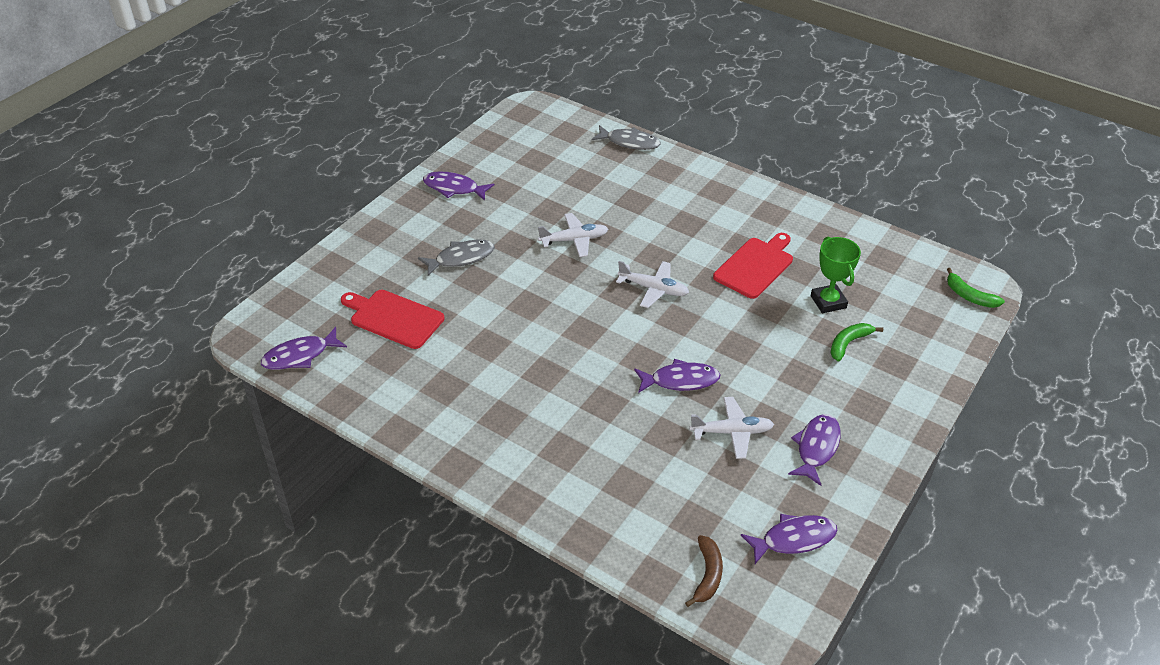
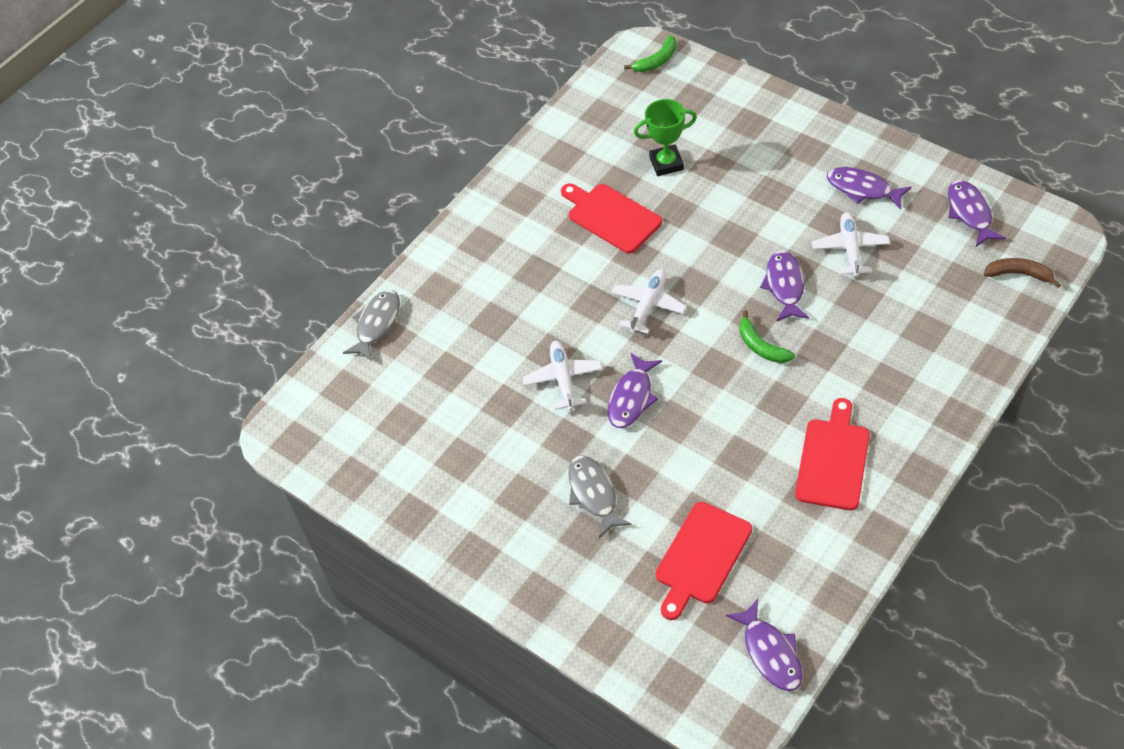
camera: 80 degrees left, 10 degrees up
(454, 188) = (454, 512): purple fish -> purple fish (632, 397)
(479, 404) = (833, 460): none -> red cutting board
(848, 343) = (725, 154): green banana -> green banana (761, 346)

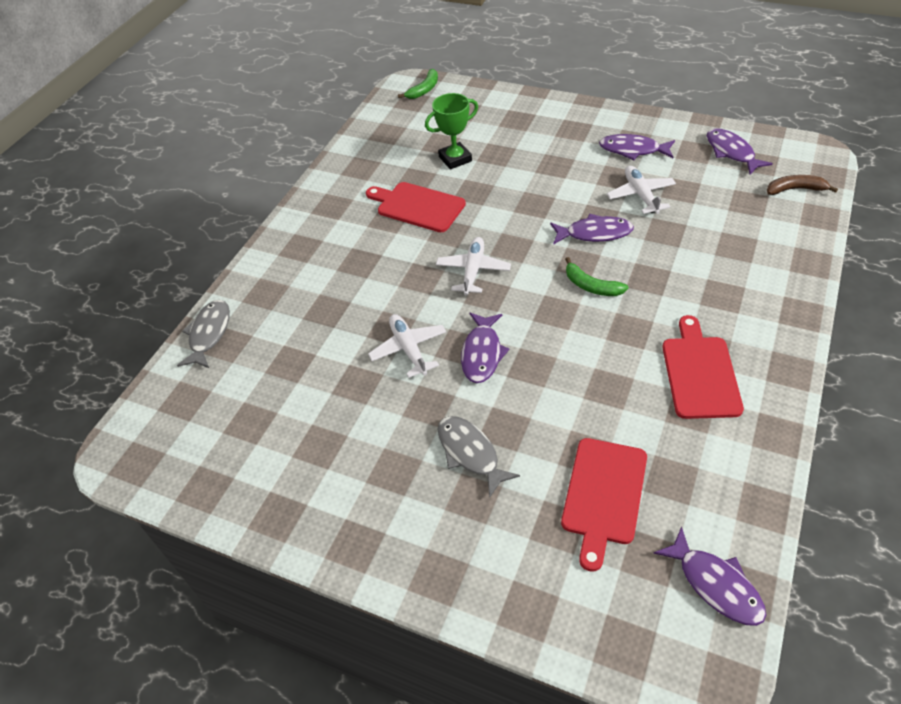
camera: 15 degrees left, 5 degrees down
(785, 286) = (594, 233): purple fish -> purple fish turned 105 degrees clockwise

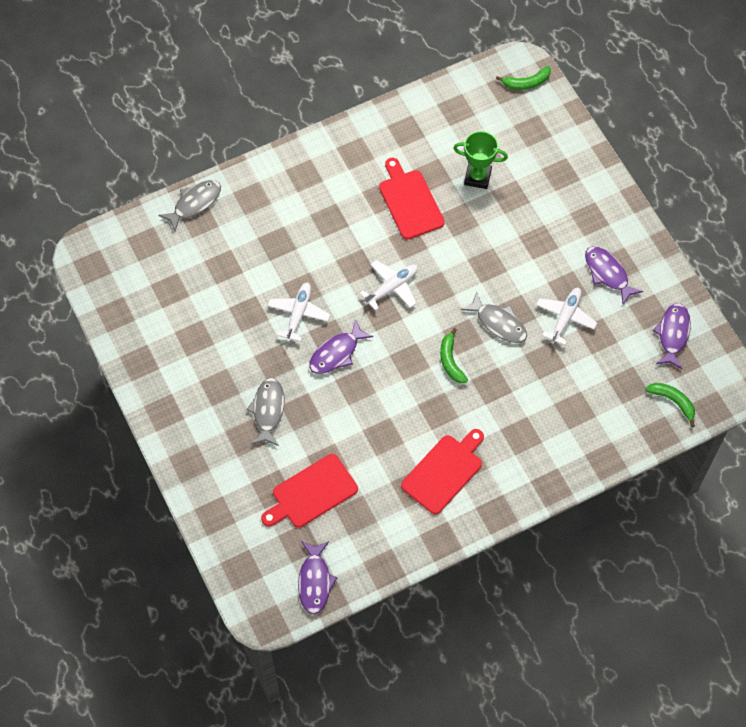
camera: 35 degrees right, 15 degrees up
(594, 233) = (498, 323): purple fish -> grey fish
(795, 189) = (673, 401): brown banana -> green banana

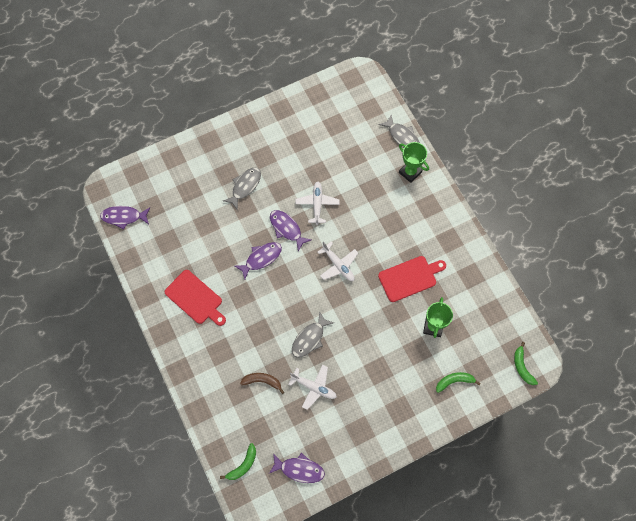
camera: 90 degrees right, 5 degrees up
(252, 196) = (410, 172): none -> green trophy
(268, 411) = (245, 186): grey fish -> grey fish turned 60 degrees counterclockwise
(298, 314) = (317, 204): white plane -> white plane turned 105 degrees counterclockwise
(311, 493) = (184, 214): red cutting board -> none
(450, 361) = (279, 304): green banana -> green banana (454, 381)
(560, 380) = (262, 381): none -> brown banana
(608, 274) = (351, 422): purple fish -> purple fish (261, 258)

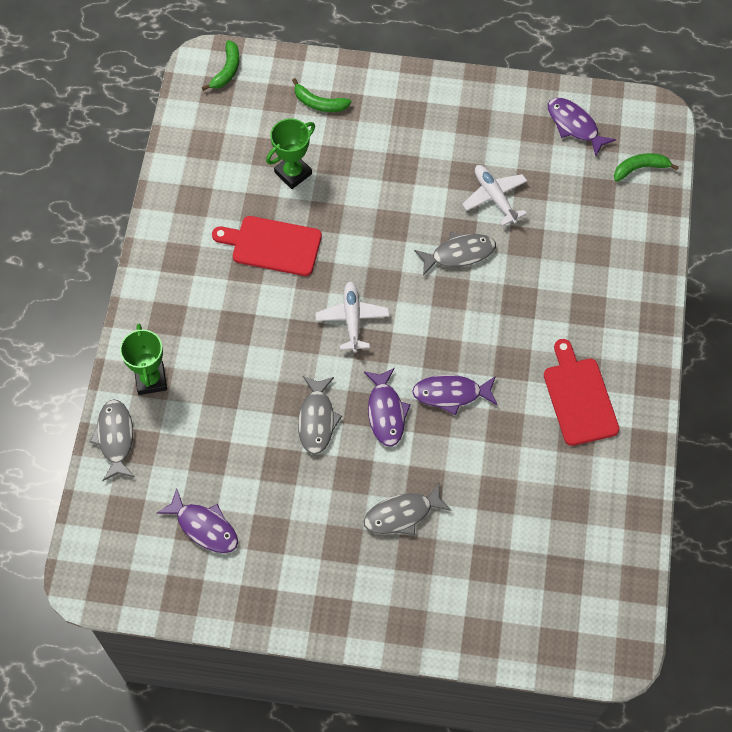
camera: 145 degrees left, 5 degrees down
(124, 217) = (615, 585): purple fish -> purple fish (204, 527)
(262, 381) = (555, 242): brown banana -> none
(317, 204) = (317, 419): white plane -> grey fish

